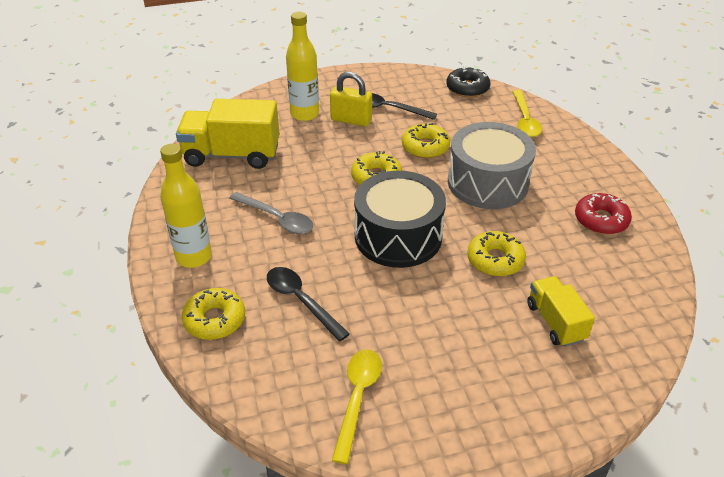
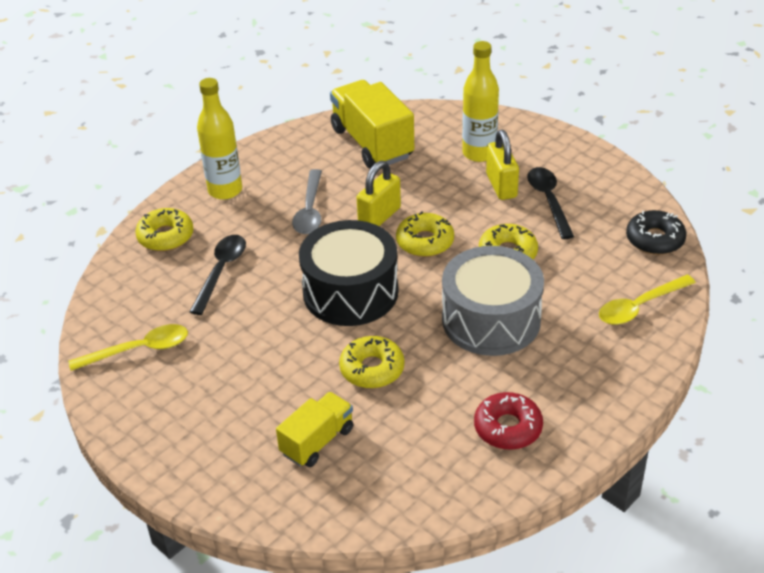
camera: 60 degrees right, 0 degrees up
(324, 187) = (379, 217): none -> yellow padlock

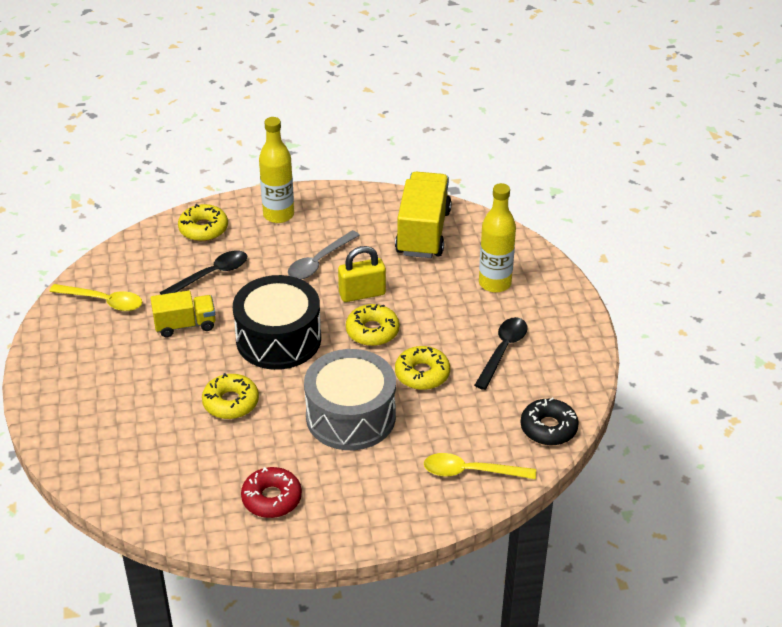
camera: 35 degrees right, 0 degrees up
(317, 441) = (142, 430): yellow truck -> yellow truck (185, 325)
(501, 186) = (480, 319): yellow padlock -> none

